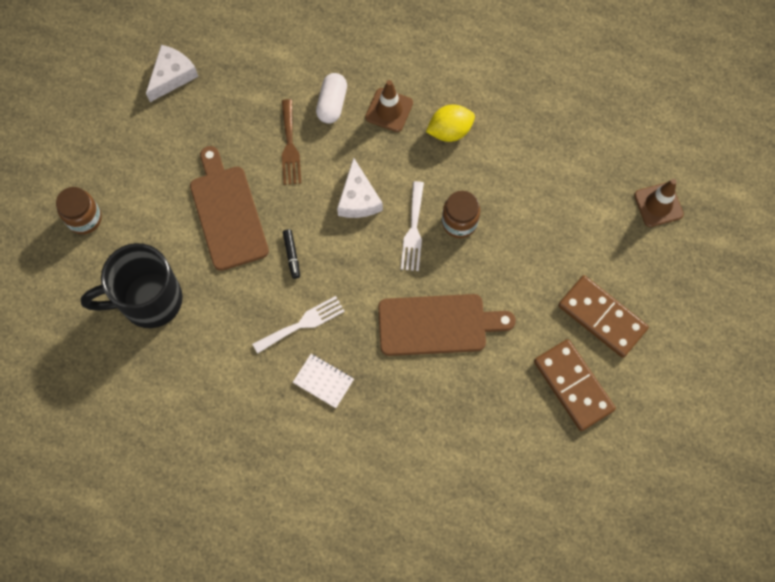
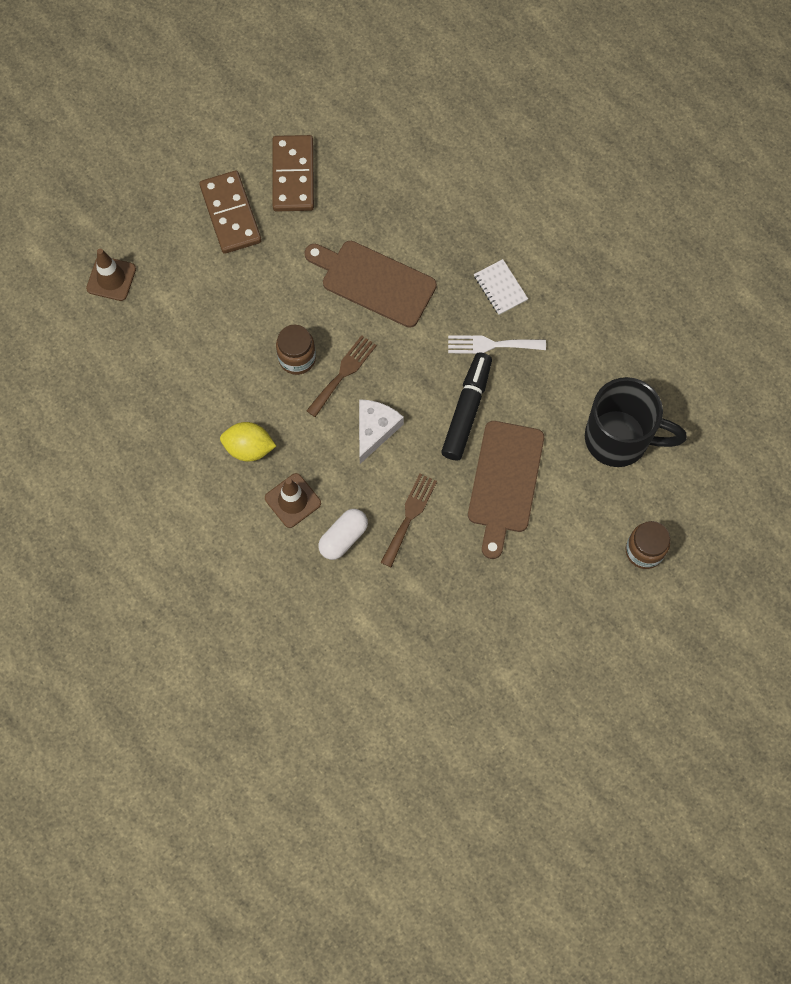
camera: 150 degrees left, 0 degrees up
(172, 76) = (485, 657): white cheese -> none
(292, 255) = (466, 410): black marker -> black marker, size x2.13
(413, 230) = (343, 373): white fork -> brown fork

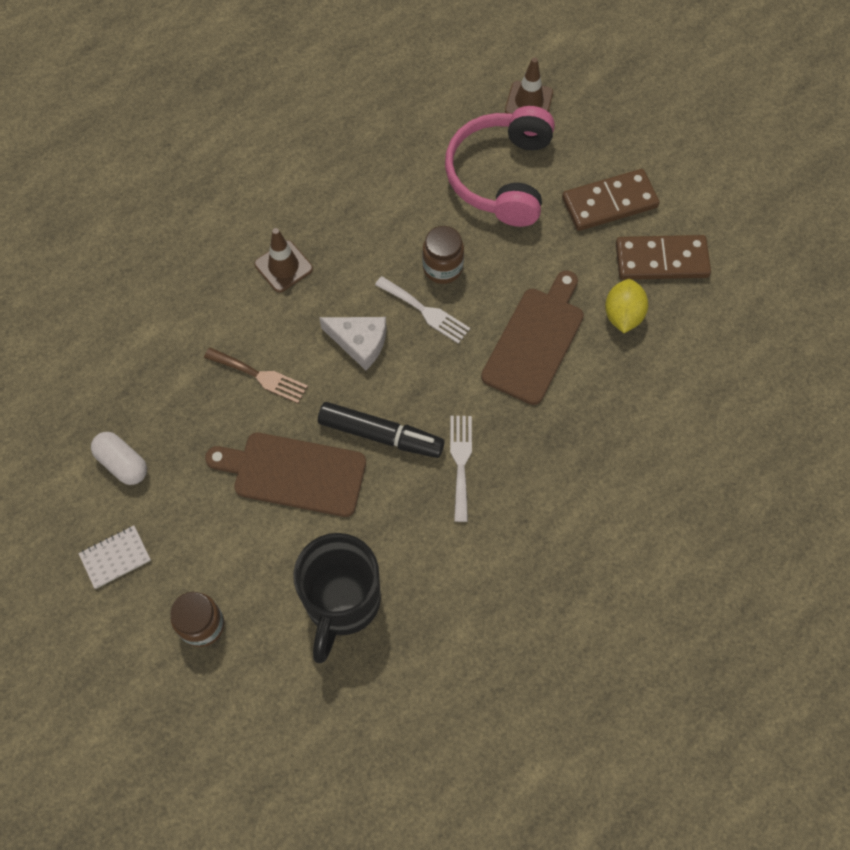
camera: 90 degrees right, 5 degrees down
(197, 306) = (501, 176): none -> pink headphones
(249, 448) = (342, 226): yellow lemon -> yellow lemon (623, 315)
(343, 373) = (425, 311): brown fork -> white fork
(343, 538) = (240, 313): white capsule -> white capsule (122, 463)
(500, 288) = (533, 473): white notebook -> white notebook (115, 557)

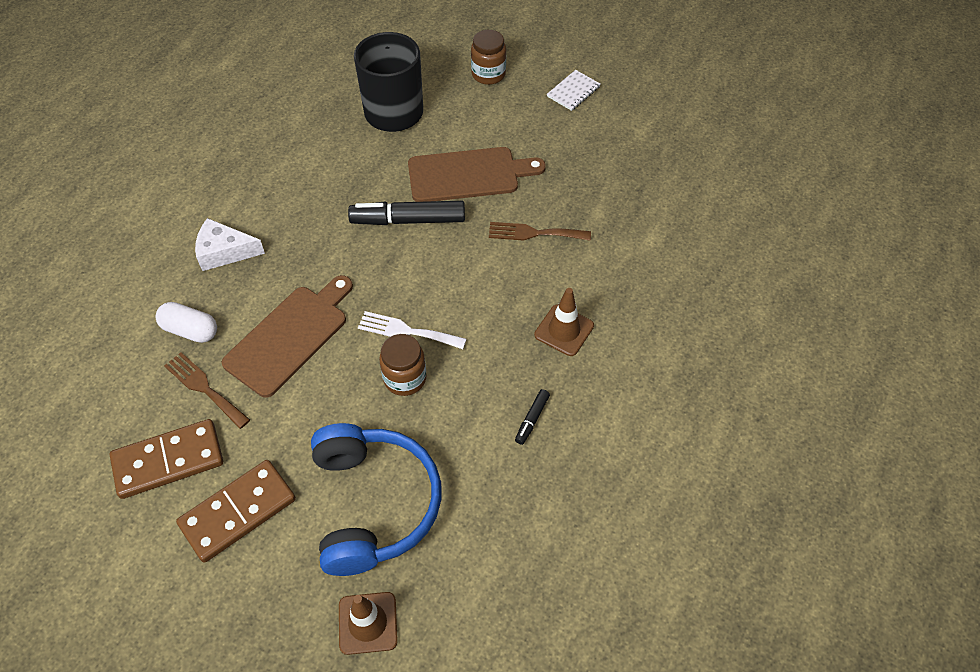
camera: 160 degrees right, 10 degrees down
(122, 463) = (607, 144): white capsule -> white capsule (190, 330)
(349, 200) = (532, 419): none -> black marker
(360, 342) = (458, 285): white cheese -> white cheese (224, 252)
(461, 462) = (332, 220): white fork -> none
(501, 176) = (374, 504): pink headphones -> blue headphones
(535, 341) = (290, 336): brown cutting board -> brown cutting board turned 150 degrees counterclockwise
(623, 315) = (204, 388): yellow lemon -> brown fork

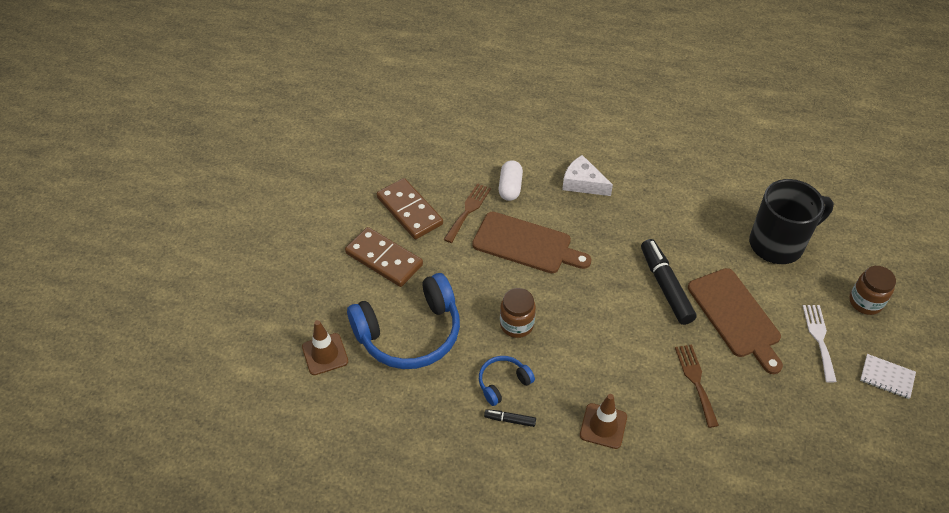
camera: 75 degrees right, 5 degrees down
(224, 252) = (582, 183): white cheese -> white cheese turned 45 degrees counterclockwise
(407, 331) = (559, 314): white fork -> white fork (819, 338)
(481, 414) = (503, 383): none -> blue headphones

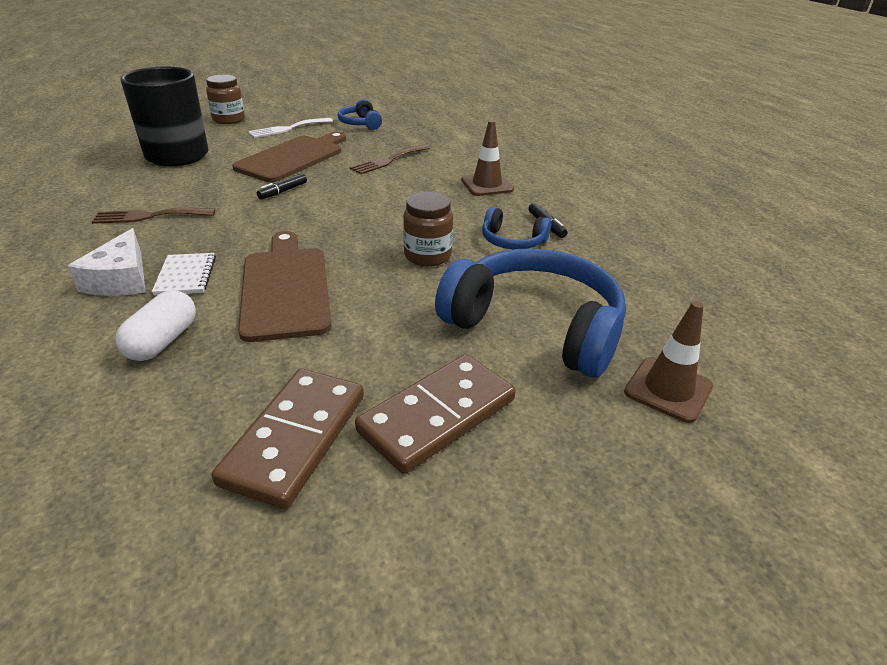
camera: 125 degrees left, 15 degrees down
(384, 259) = (437, 416): brown domino -> brown domino turned 45 degrees clockwise
(468, 210) = (248, 365): brown fork -> brown fork (149, 216)
(510, 187) = (163, 341): white capsule -> white capsule turned 45 degrees counterclockwise
(665, 286) = (283, 191): black marker -> black marker, size x0.47
(813, 405) = (360, 123): none -> blue headphones
(887, 377) = (305, 108): white notebook -> white notebook (186, 276)

